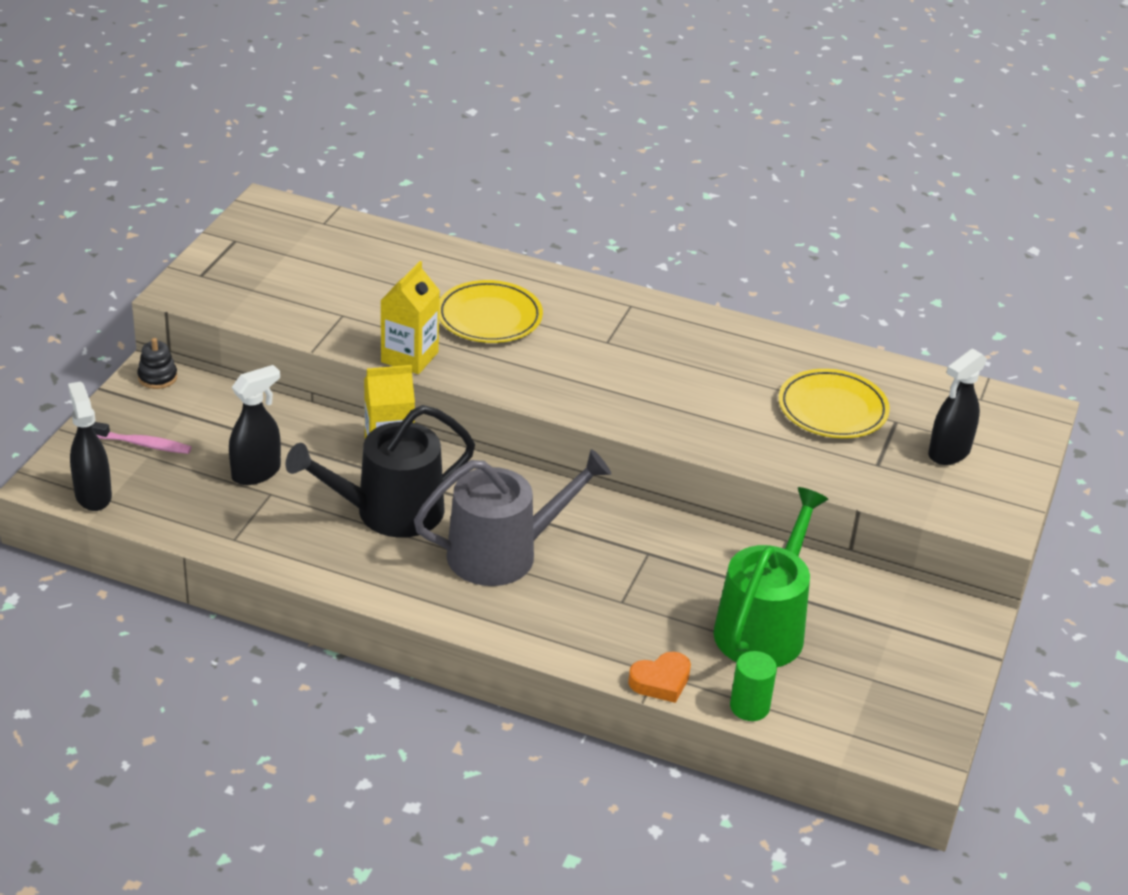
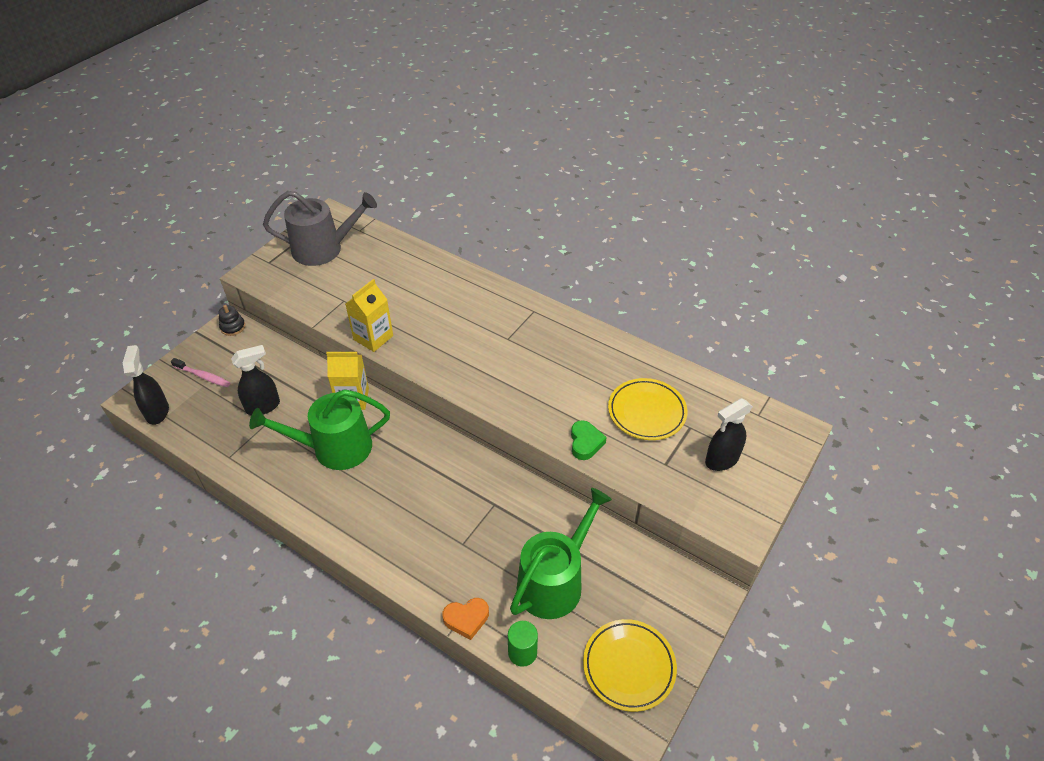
camera: 15 degrees right, 10 degrees up
(389, 512) = (334, 448): black watering can -> green watering can
(489, 317) = (436, 312): yellow plate -> yellow plate (629, 666)
(503, 553) = (396, 491): grey watering can -> grey watering can (323, 249)
(763, 451) = (585, 443): none -> green heart

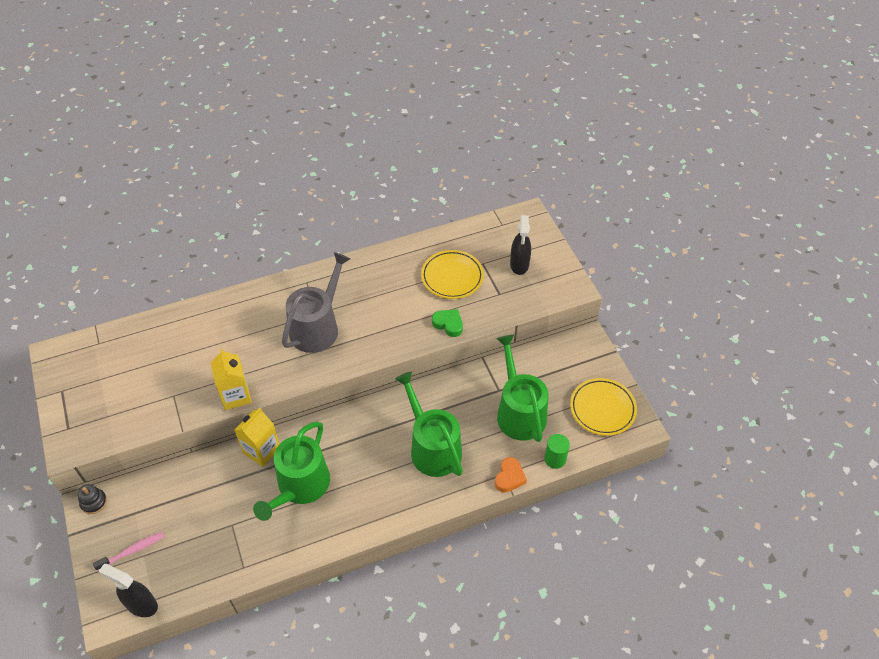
camera: 55 degrees left, 5 degrees up
(263, 406) = (211, 518): black spray bottle -> none
(323, 249) = (94, 380): grey watering can -> grey watering can (317, 327)
(451, 526) = (432, 447): none -> green watering can

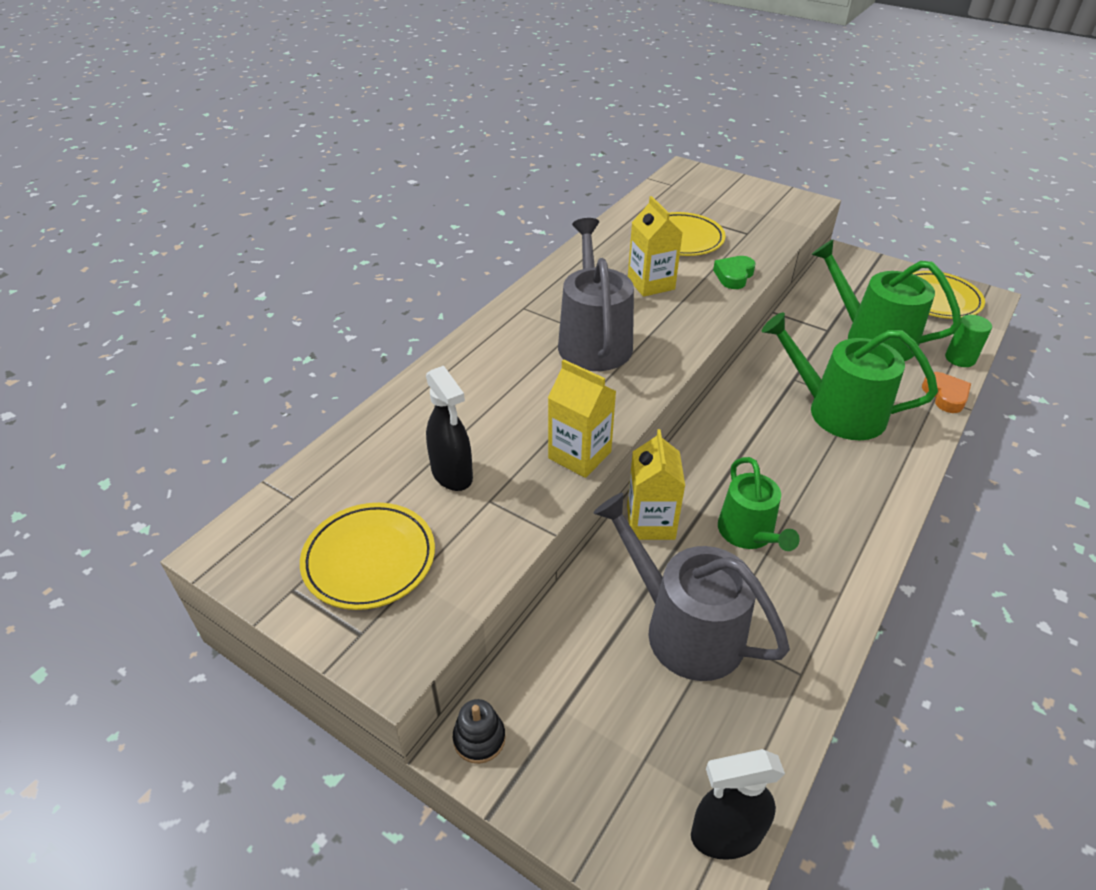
camera: 35 degrees left, 10 degrees down
(100, 395) = (369, 559): none -> yellow plate
(132, 550) = (620, 765): pink toothbrush -> none
(218, 512) = (684, 628): none -> grey watering can
(300, 486) = (749, 533): green watering can -> green watering can, size x0.65
(393, 303) = (651, 284): none -> yellow carton
(448, 324) = (734, 276): green heart -> green heart turned 60 degrees counterclockwise
(519, 265) = (733, 205): black spray bottle -> black spray bottle (452, 474)

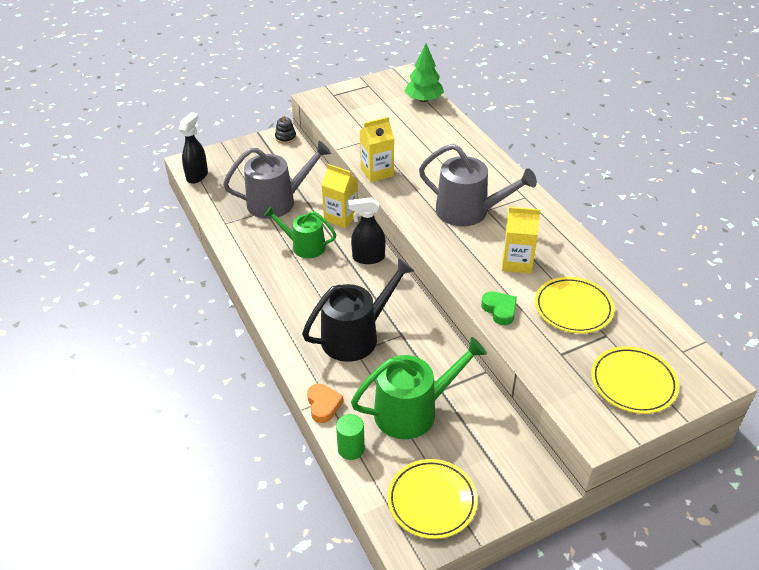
camera: 120 degrees right, 0 degrees up
(315, 483) = (423, 100): none -> green tree
(369, 559) = (367, 103): yellow plate -> yellow plate (633, 383)
(452, 474) = (397, 133): black spray bottle -> black spray bottle (368, 258)
(837, 411) = (356, 336): green watering can -> black watering can
(945, 396) = (323, 405): orange heart -> orange heart turned 120 degrees counterclockwise

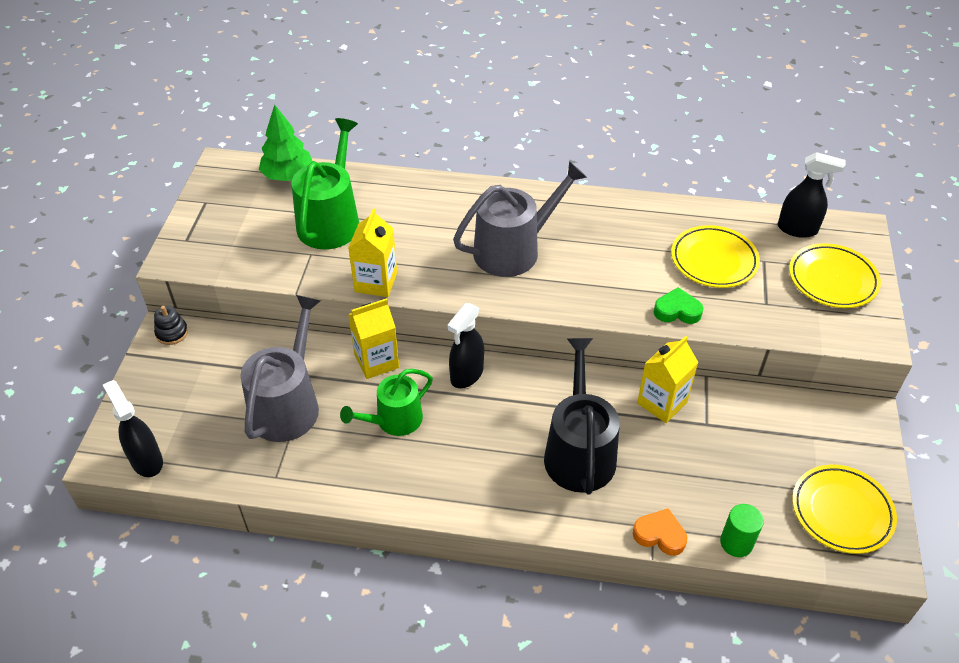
camera: 55 degrees left, 5 degrees up
(413, 411) = (719, 462): green watering can -> green watering can (331, 221)
(516, 262) = (620, 260): yellow carton -> yellow carton (662, 403)
(666, 341) = (797, 229): none -> black spray bottle

